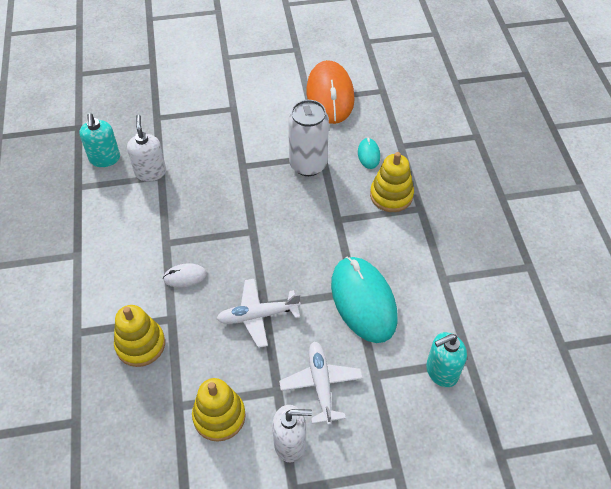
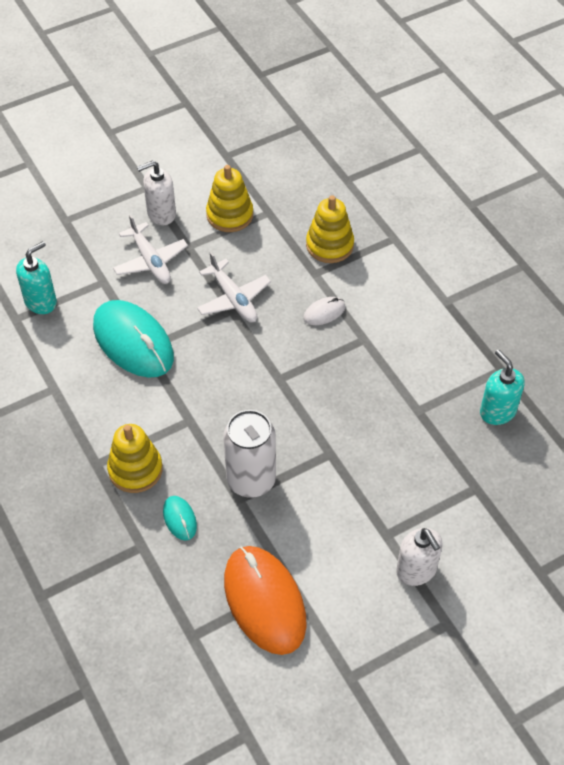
camera: 160 degrees right, 0 degrees up
(150, 172) = (433, 411): white soap dispenser -> white soap dispenser (416, 571)
(257, 316) = (233, 299): white plane -> white plane turned 90 degrees clockwise

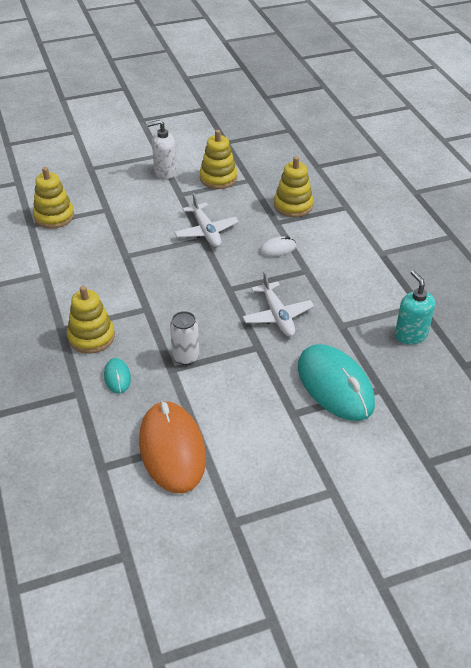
camera: 10 degrees right, 10 degrees down
(41, 302) = (54, 216): turquoise soap dispenser -> yellow stacking toy
(133, 342) = (117, 250): turquoise mouse -> turquoise mouse (335, 385)
(150, 261) = (147, 200): white plane -> white plane (277, 316)
(251, 480) = (186, 357): white can -> white can, size x0.63
(416, 571) = (313, 445): white soap dispenser -> none

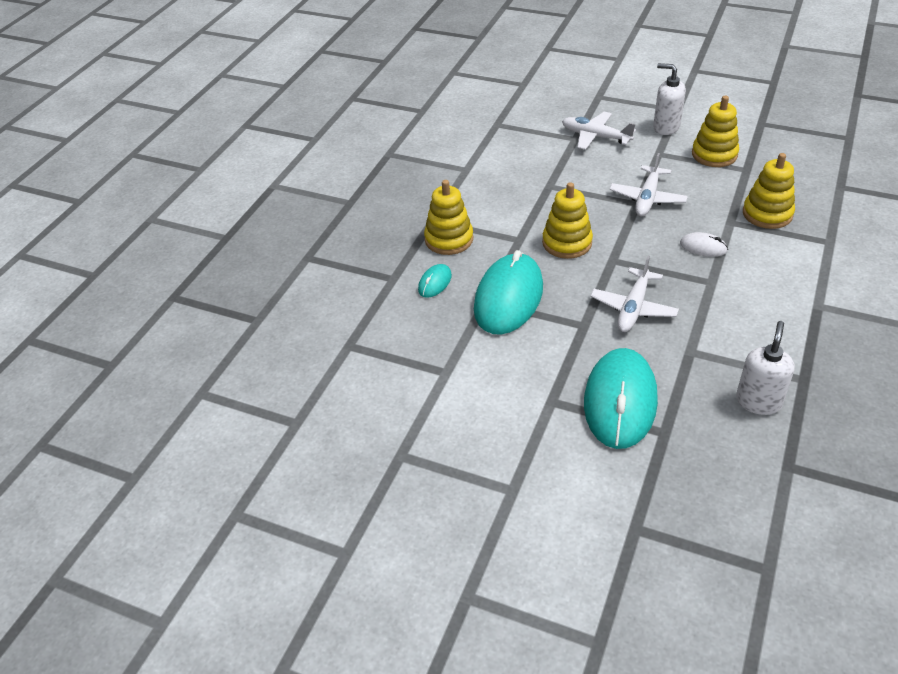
camera: 45 degrees right, 0 degrees up
(54, 216) = (523, 125): yellow stacking toy -> yellow stacking toy (567, 243)
(121, 201) = (595, 137): none -> white plane
(172, 449) = (415, 366): orange mouse -> none
(186, 357) = (508, 298): white can -> turquoise mouse
(410, 335) = (758, 401): turquoise soap dispenser -> white soap dispenser

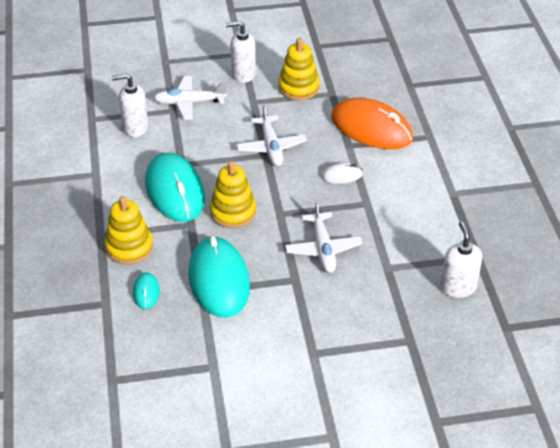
camera: 35 degrees left, 0 degrees up
(529, 142) = (135, 127): none -> white soap dispenser
(620, 401) = (363, 330): turquoise mouse -> turquoise mouse (174, 191)
(767, 214) = (371, 128): yellow stacking toy -> orange mouse

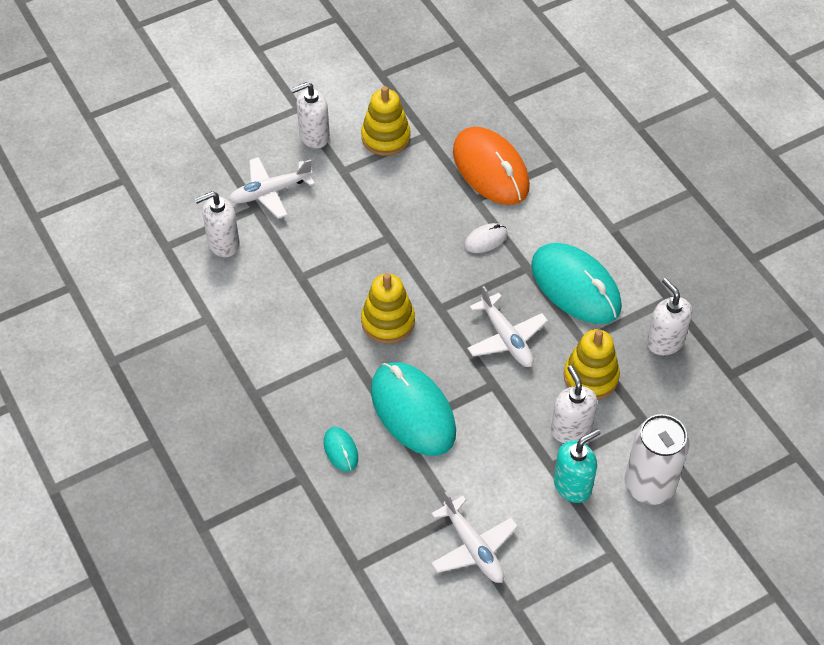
camera: 20 degrees left, 10 degrees up
(129, 247) = (294, 401): yellow stacking toy -> yellow stacking toy (590, 377)
(174, 191) = (310, 314): turquoise mouse -> turquoise mouse (575, 286)
(271, 147) = (391, 225): white plane -> white plane (473, 548)
(323, 373) = (572, 486): none -> turquoise soap dispenser
(343, 330) = (571, 429): none -> white soap dispenser
(371, 128) = (490, 169): orange mouse -> orange mouse turned 45 degrees clockwise
(391, 392) = (649, 485): none -> white can

